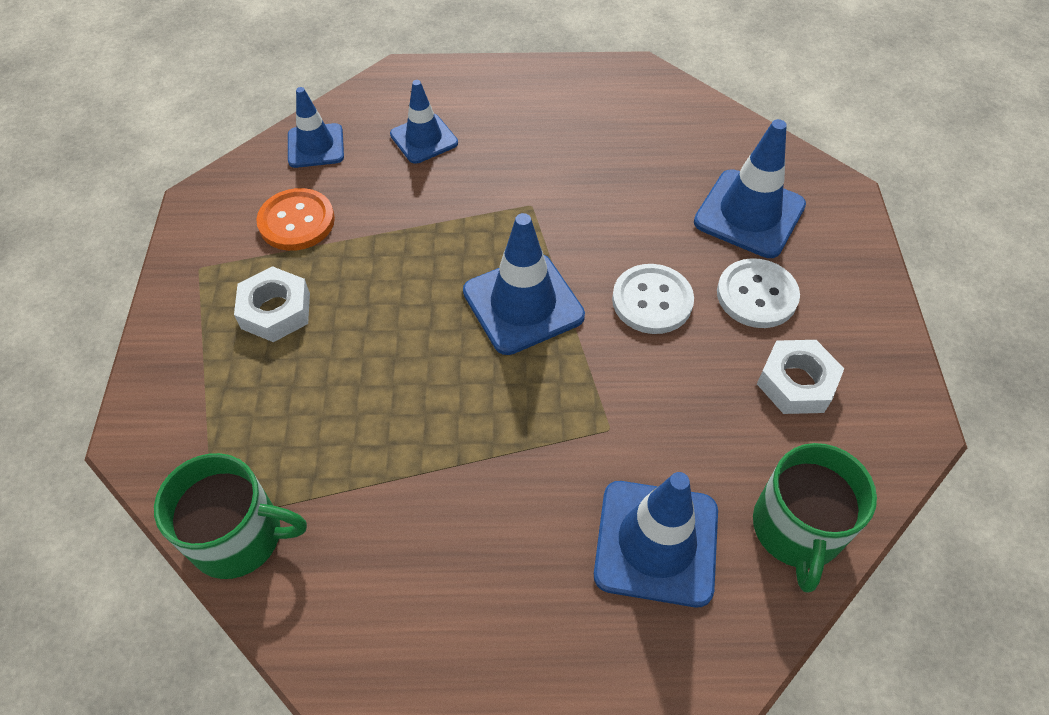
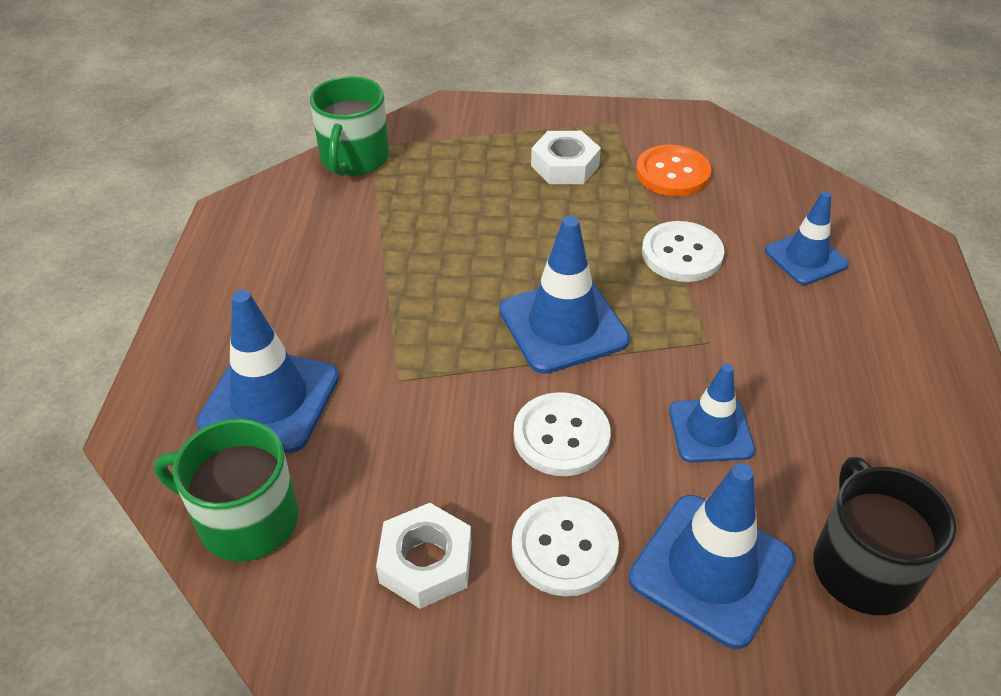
camera: 95 degrees right, 10 degrees down
(316, 146) = (780, 181): blue traffic cone -> blue traffic cone (710, 430)
(421, 218) = (682, 254): none -> white button
(724, 141) = (862, 567): none -> black mug

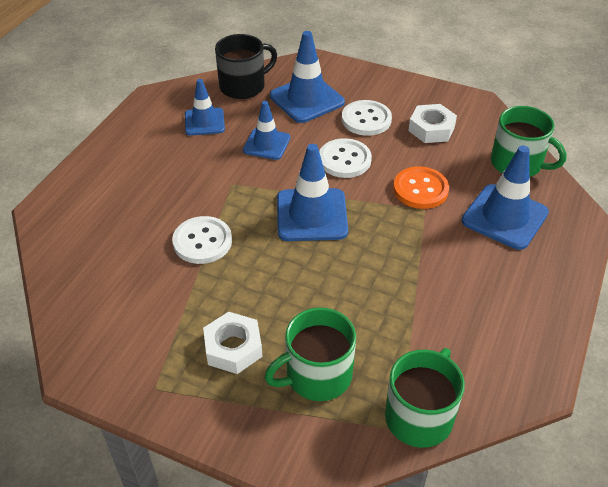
camera: 160 degrees left, 0 degrees up
(467, 164) = (317, 375): none -> green mug
(672, 173) = (152, 313): orange button -> orange button (420, 189)
(806, 258) = (125, 217): blue traffic cone -> blue traffic cone (204, 122)
(862, 567) = (243, 86): black mug -> black mug turned 135 degrees counterclockwise

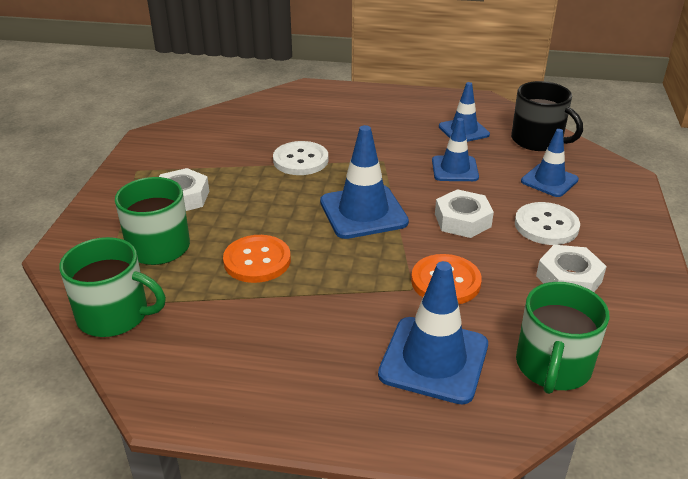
camera: 75 degrees right, 10 degrees down
(307, 99) = (549, 181): blue traffic cone -> blue traffic cone, size x0.64
(344, 160) = (462, 220): white button -> white nut
(363, 299) = (257, 261): none -> orange button

